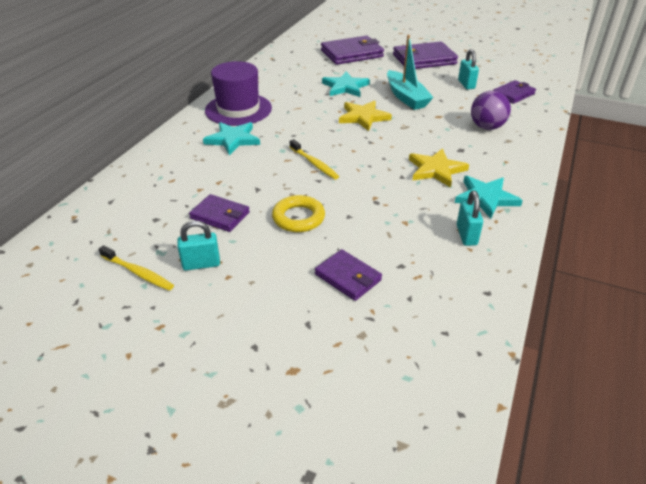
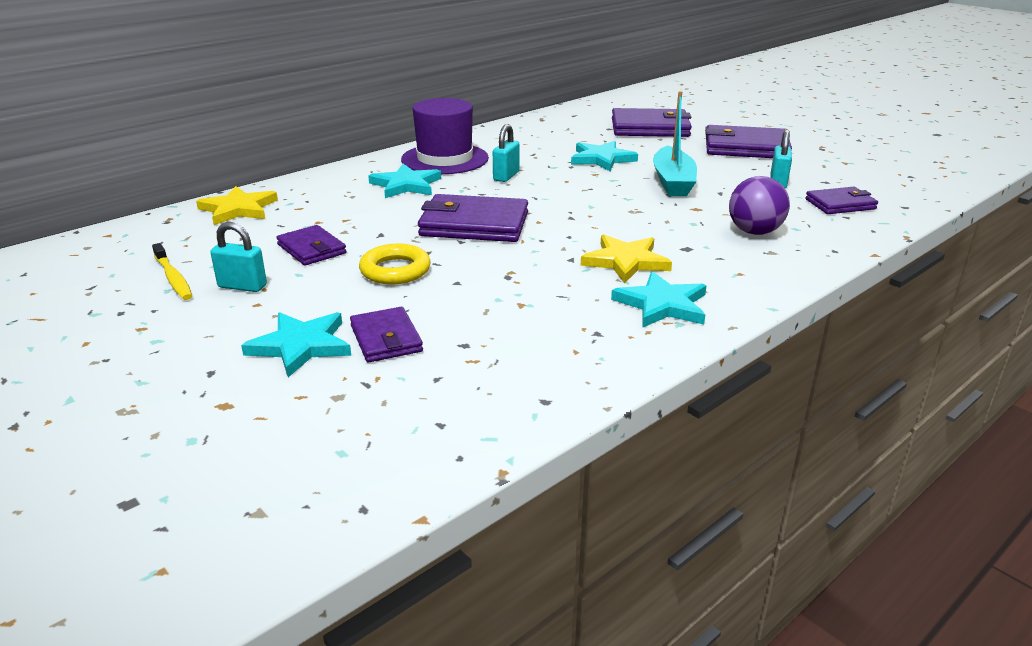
camera: 25 degrees right, 10 degrees down
(297, 302) = (301, 346): none -> turquoise star
(314, 163) = (474, 224): yellow toothbrush -> purple wallet
(363, 117) = (590, 192): yellow star -> yellow star (238, 209)
(466, 235) = (587, 336): turquoise padlock -> turquoise padlock (506, 176)

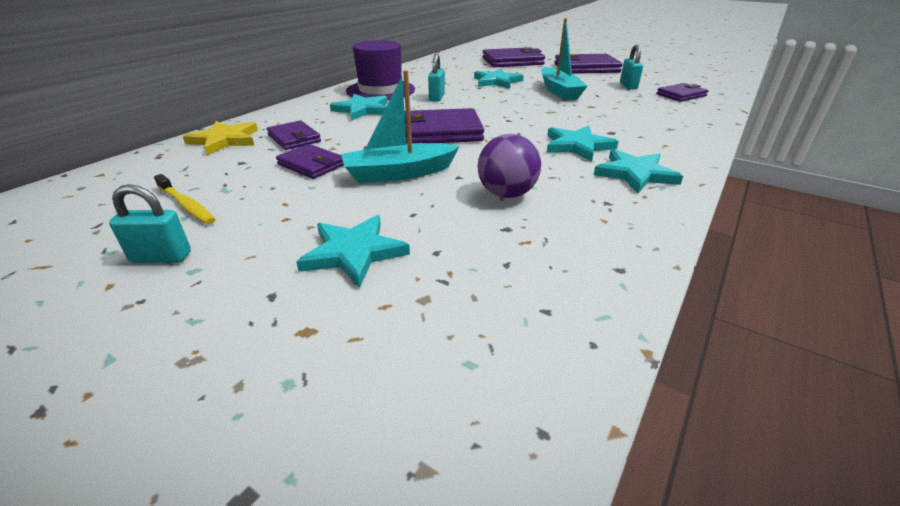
camera: 15 degrees left, 5 degrees up
(242, 286) = (262, 204): turquoise padlock -> turquoise padlock (161, 257)
(386, 339) = (432, 233): purple wallet -> purple wallet (294, 138)
(395, 270) = (398, 173): yellow ring -> turquoise boat
(625, 261) = (577, 146): yellow star -> turquoise star
(754, 232) = (646, 117): purple ball -> purple ball (506, 194)

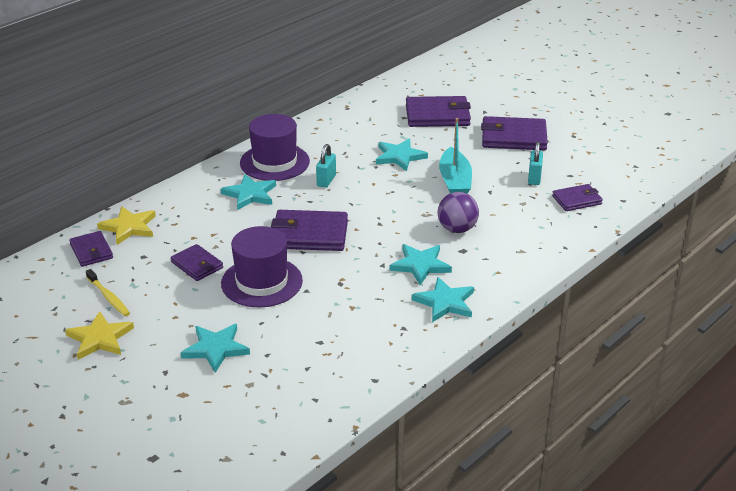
camera: 10 degrees right, 0 degrees up
(161, 257) = (100, 338): turquoise padlock -> yellow star
(294, 138) = (185, 231): purple wallet -> purple wallet (91, 251)
(398, 173) = (261, 282): turquoise boat -> purple hat
(506, 194) = (334, 312): purple ball -> purple ball (457, 229)

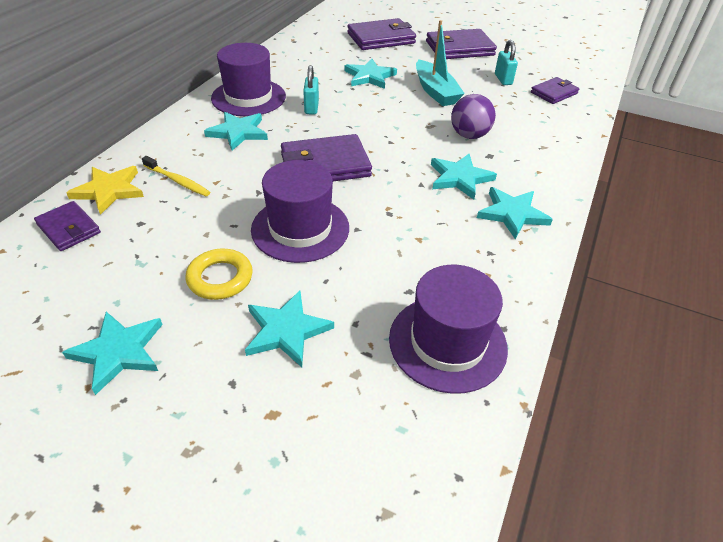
camera: 20 degrees left, 10 degrees up
(100, 338) = (119, 352): yellow star -> turquoise star
(108, 297) = (112, 287): yellow toothbrush -> yellow toothbrush (178, 181)
(185, 306) = (220, 278): none -> yellow ring
(197, 265) = (212, 222): purple wallet -> none
(326, 380) = (447, 342): none -> purple hat

